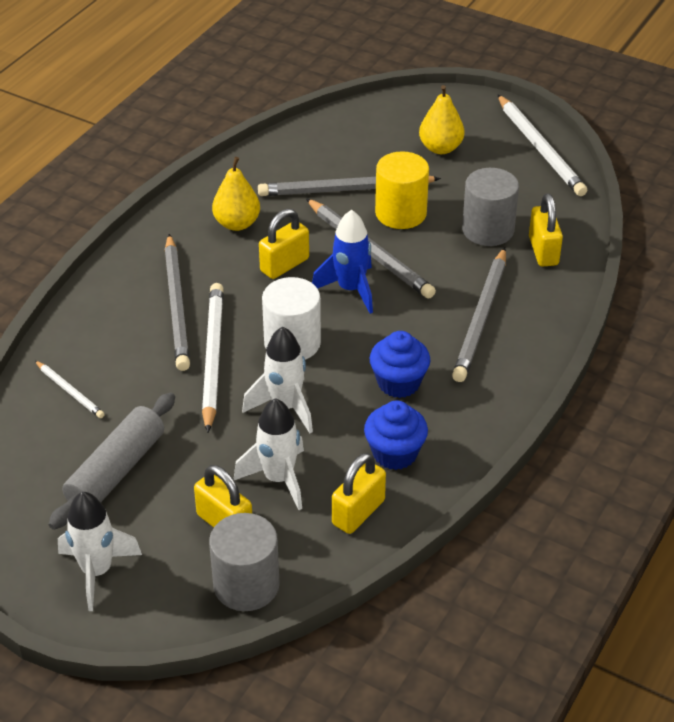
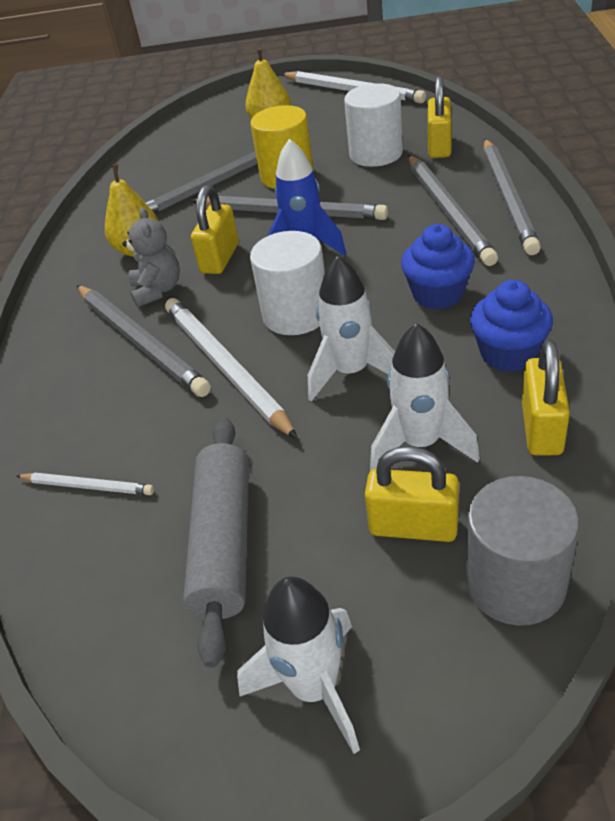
camera: 25 degrees left, 0 degrees up
(220, 268) = (157, 290): none -> grey teddy bear
(488, 230) = (376, 154): grey cylinder -> white cylinder
(537, 332) = (508, 198): none -> grey pencil
(543, 251) = (439, 146): yellow padlock -> yellow padlock turned 45 degrees clockwise

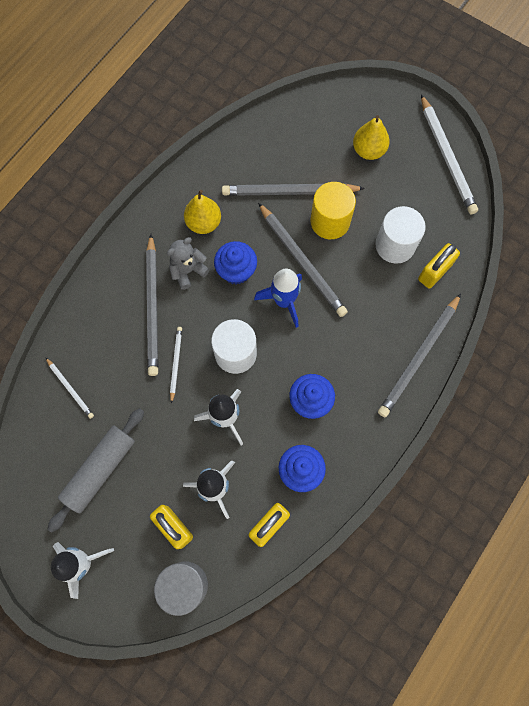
camera: 30 degrees right, 30 degrees up
(157, 290) = (188, 271): grey teddy bear -> grey teddy bear turned 150 degrees counterclockwise
(220, 258) = (236, 271): yellow padlock -> blue cupcake
(225, 368) = (176, 363): white pencil -> white pencil, size x0.52
(448, 211) = (379, 339): grey pencil -> none

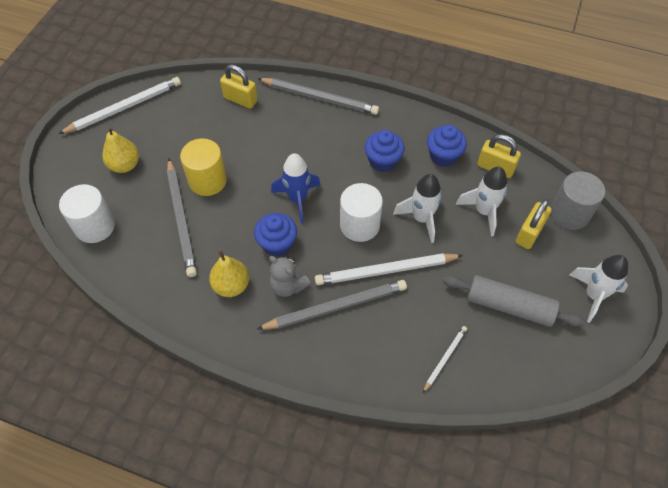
camera: 105 degrees left, 15 degrees down
(176, 363) = (386, 271): white pencil -> white pencil, size x1.94
(302, 262) = (254, 193): grey pencil -> none
(395, 245) = (221, 129): white cylinder -> white cylinder (95, 226)

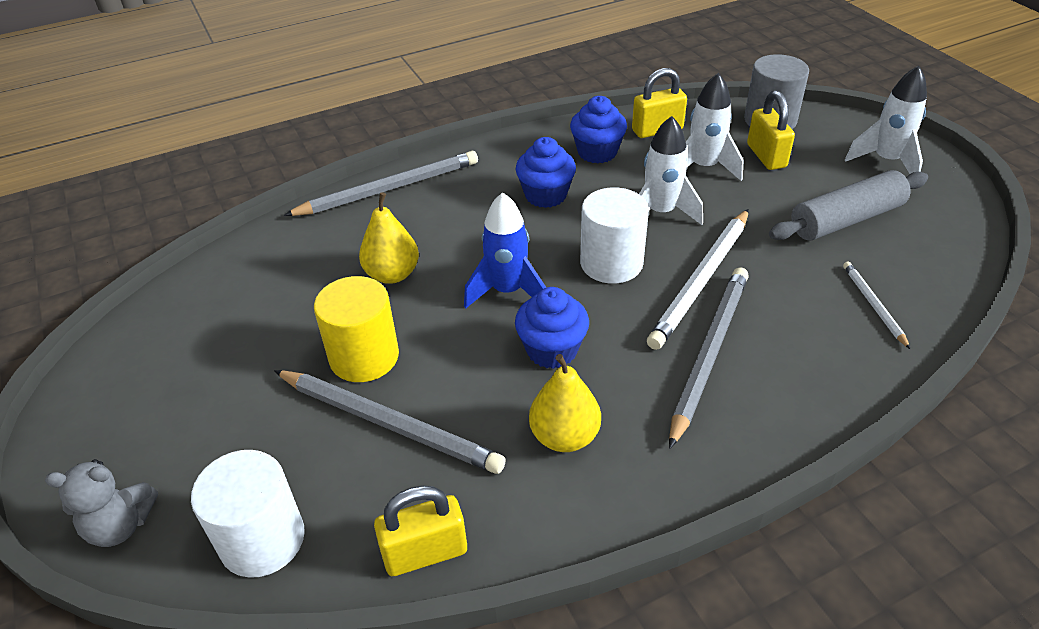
camera: 45 degrees left, 15 degrees down
(124, 107) = (113, 369): white pencil -> none
(125, 165) = (209, 431): yellow pear -> yellow pear (392, 274)
(240, 99) = (287, 251): yellow padlock -> yellow padlock (425, 553)
(288, 286) = (629, 379): grey teddy bear -> grey teddy bear (120, 525)

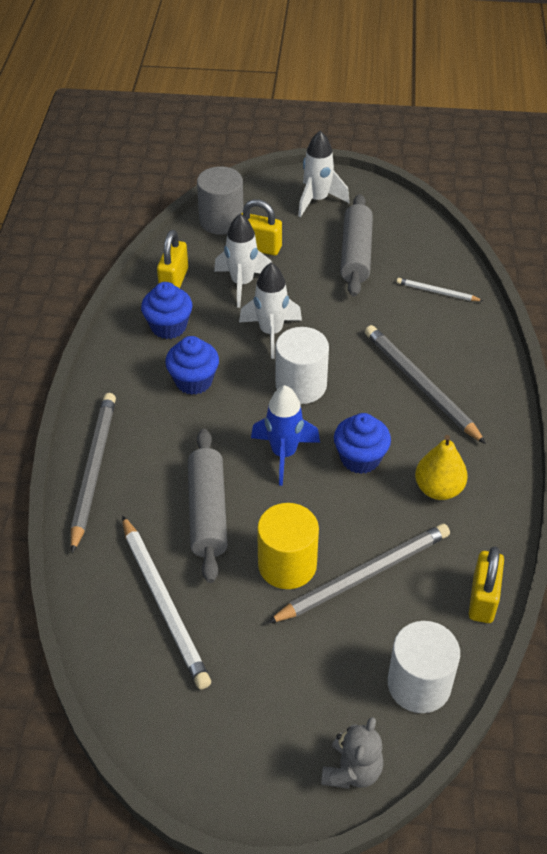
camera: 60 degrees left, 5 degrees up
(392, 274) = (208, 512): yellow pear -> grey rolling pin
(701, 281) = (355, 352): white pencil -> white pencil (164, 603)

